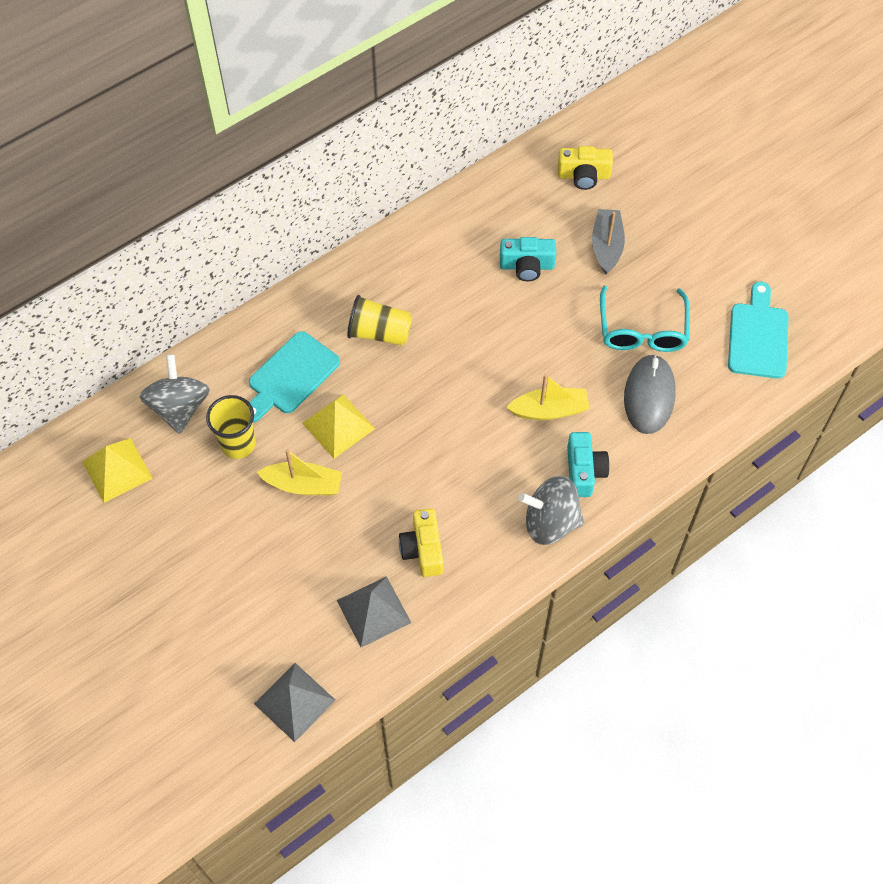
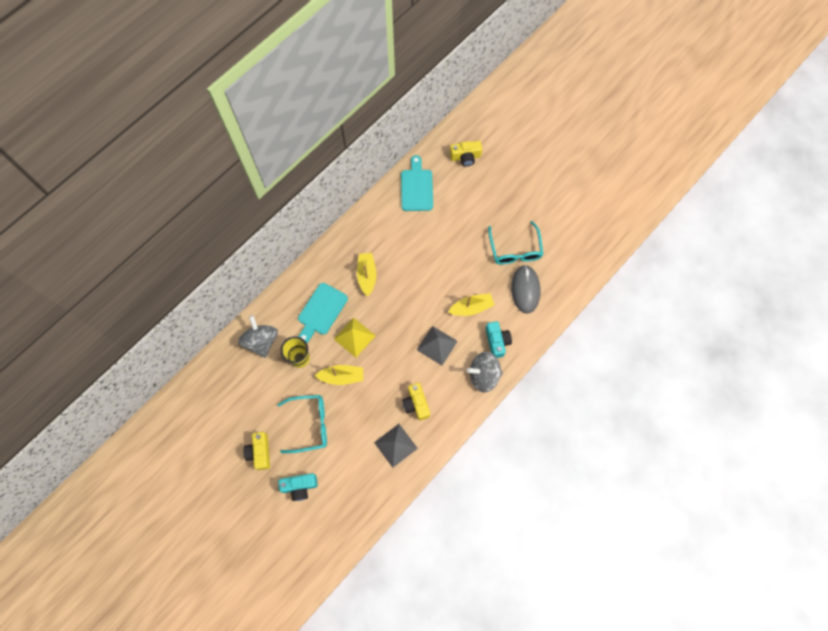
camera: 10 degrees left, 10 degrees up
(117, 470) = (234, 385): yellow pyramid -> none
(137, 583) = (260, 452): none -> yellow camera
(232, 553) = (309, 424): none -> turquoise glasses
(294, 702) = (362, 506): grey pyramid -> grey pyramid (437, 345)
(379, 333) = (367, 276): yellow cup -> yellow boat
(527, 266) = (443, 220): turquoise camera -> turquoise camera (299, 486)
(606, 246) = (486, 200): grey boat -> none
(758, 336) = (579, 243): turquoise cutting board -> turquoise cutting board (416, 187)

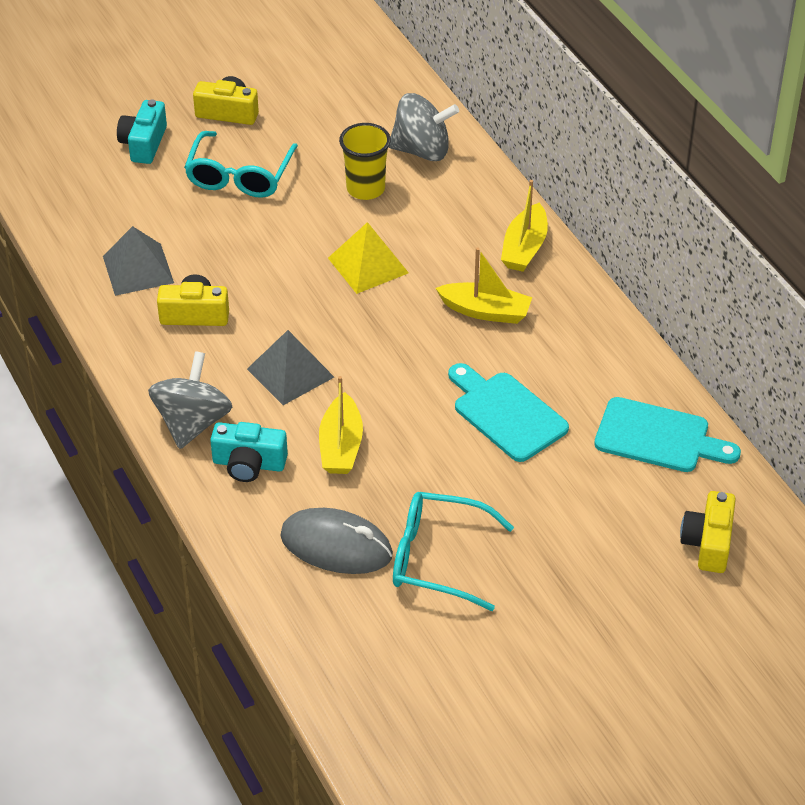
camera: 110 degrees right, 25 degrees down
(321, 311) = (441, 234): turquoise cutting board -> turquoise cutting board (506, 414)
(341, 376) = (302, 232): yellow boat -> yellow boat (524, 248)

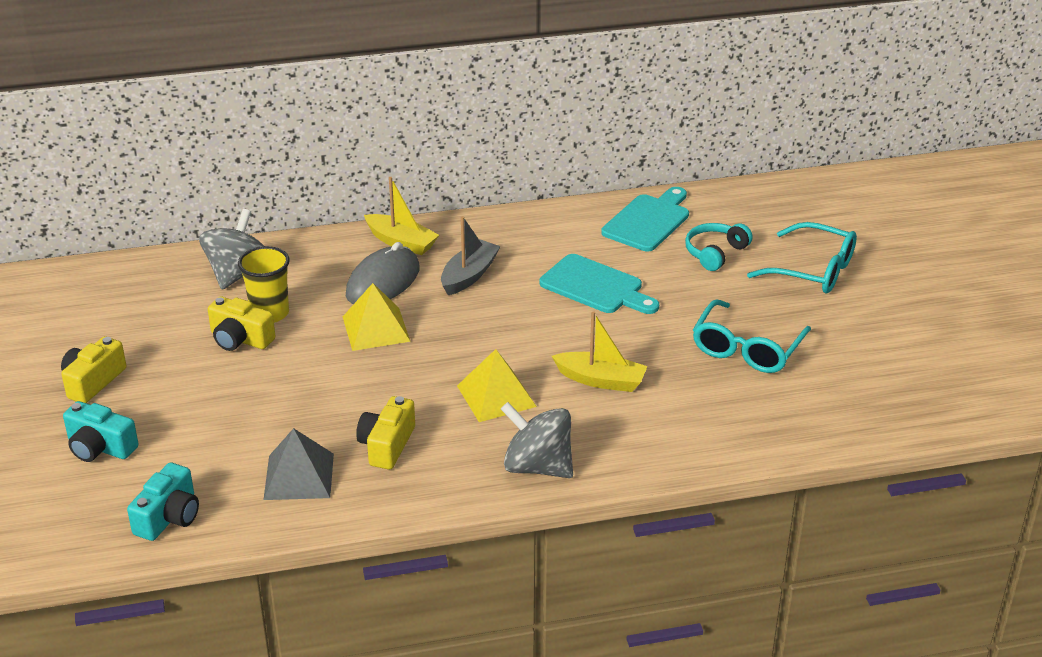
camera: 75 degrees left, 10 degrees down
(239, 176) = (198, 388): turquoise glasses -> turquoise glasses (813, 270)
(249, 464) = (604, 438): turquoise camera -> turquoise camera (169, 517)
(290, 373) = (496, 396): grey pyramid -> yellow pyramid
(336, 546) = (719, 401): grey mouse -> grey mouse (383, 282)
(485, 311) = (469, 275): yellow boat -> grey boat
(506, 414) = (595, 286): turquoise cutting board -> turquoise cutting board turned 120 degrees counterclockwise
(617, 507) = (715, 253): none -> turquoise headphones
(708, 543) = (763, 221): yellow camera -> yellow camera (240, 339)

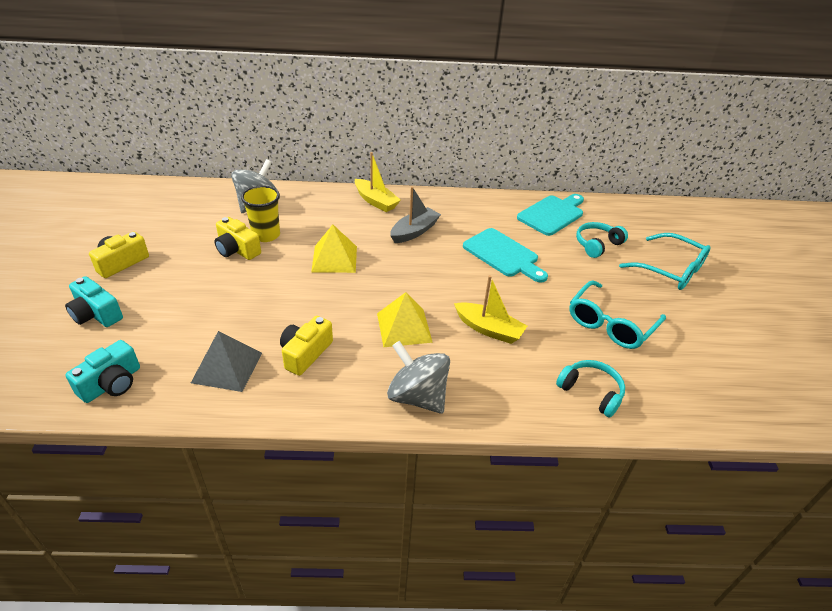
camera: 10 degrees right, 5 degrees up
(383, 282) = (353, 226): grey mouse -> none
(735, 427) = (591, 392): none -> turquoise headphones

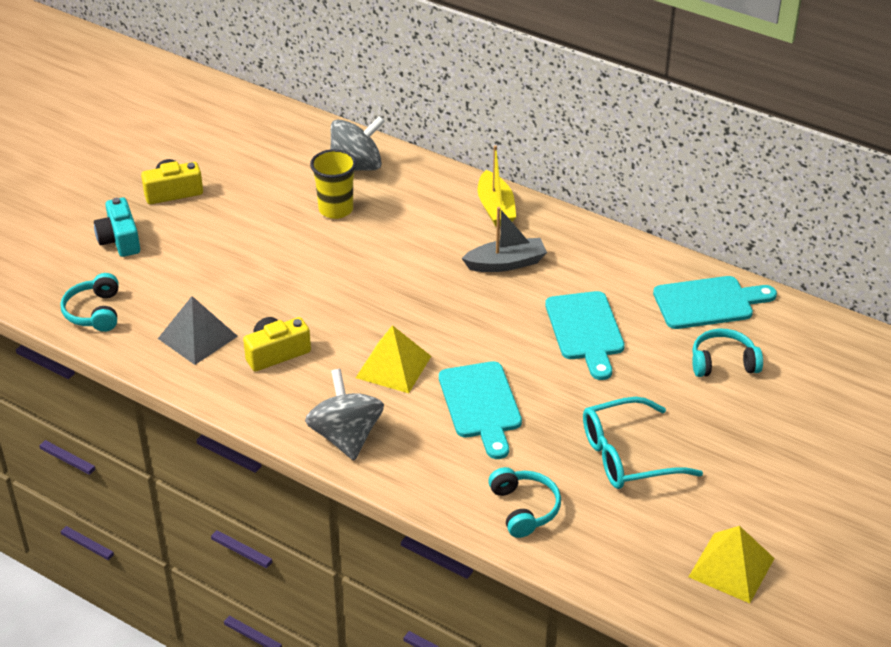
camera: 35 degrees right, 0 degrees up
(112, 383) = (95, 312): turquoise camera -> turquoise headphones
(237, 250) = (293, 217): yellow camera -> none
(334, 258) = (386, 264): yellow pyramid -> yellow pyramid (731, 567)
(489, 329) = (481, 405): yellow boat -> turquoise cutting board
(670, 270) = (785, 429): turquoise glasses -> none

